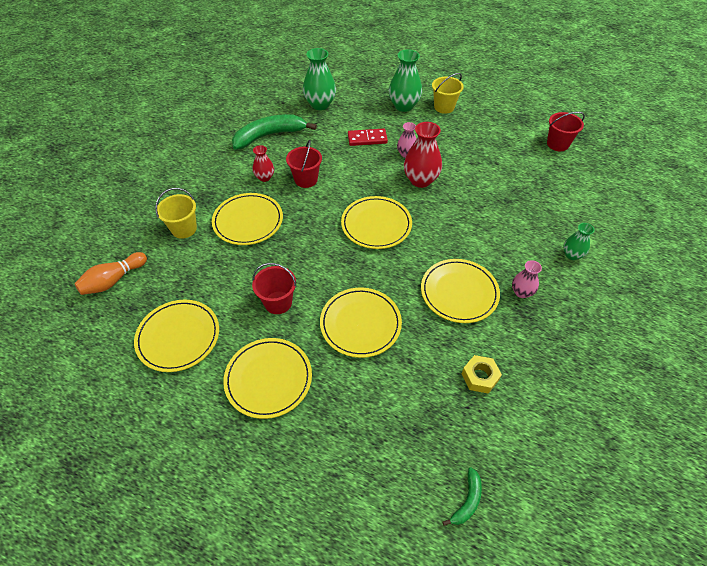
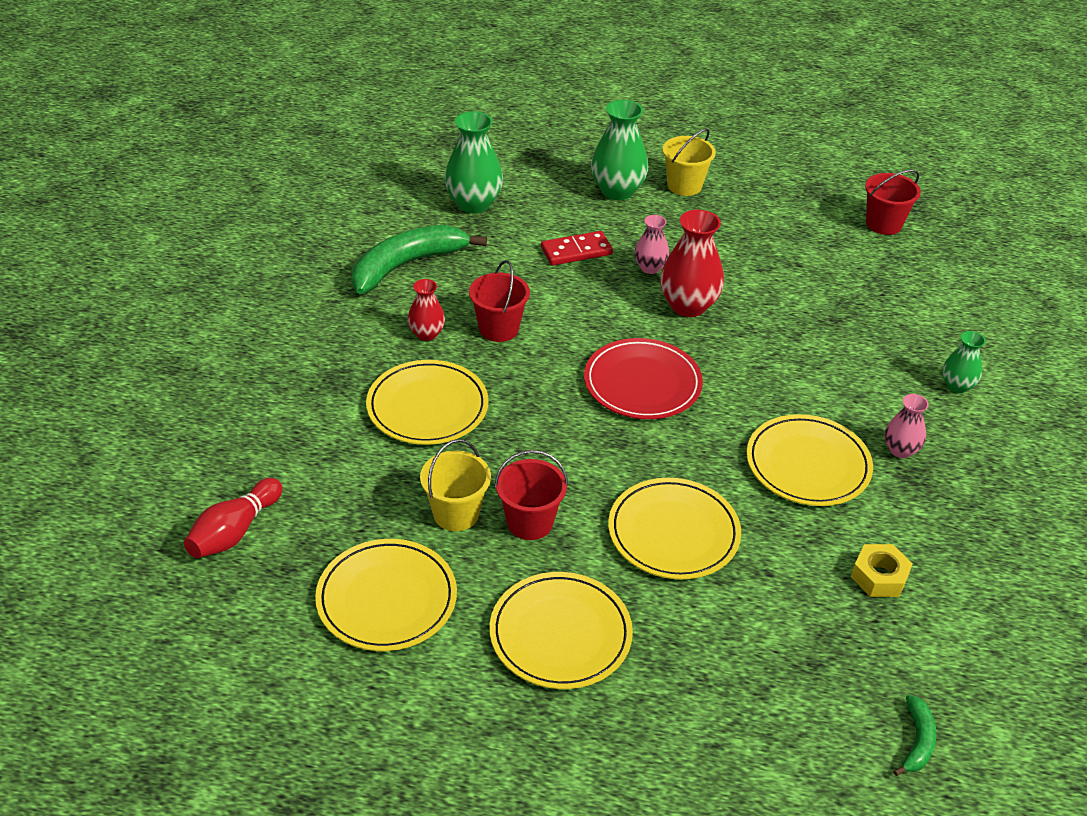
camera: 15 degrees left, 10 degrees down
(113, 280) = (234, 531): orange bowling pin -> red bowling pin
(184, 229) = (321, 434): yellow bucket -> yellow bucket (456, 513)
(376, 224) = (642, 383): yellow plate -> red plate

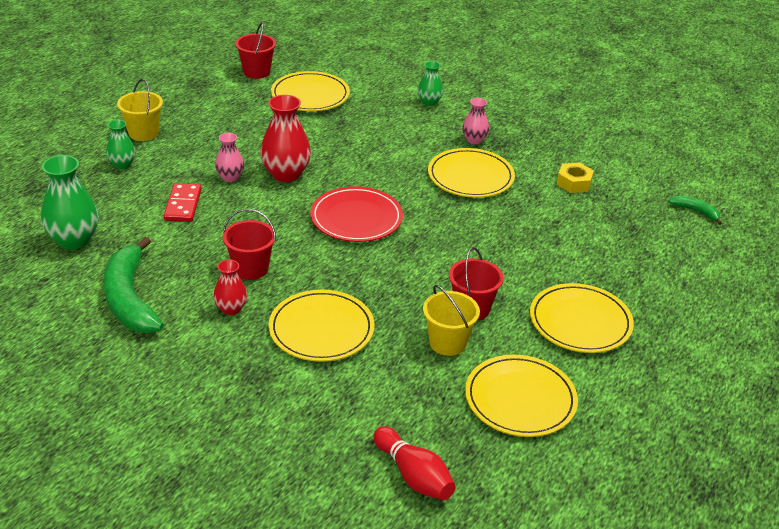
camera: 70 degrees left, 5 degrees down
(617, 191) = (122, 164): green vase -> green vase, size x0.57
(673, 532) = (507, 248): yellow plate -> yellow plate (310, 95)

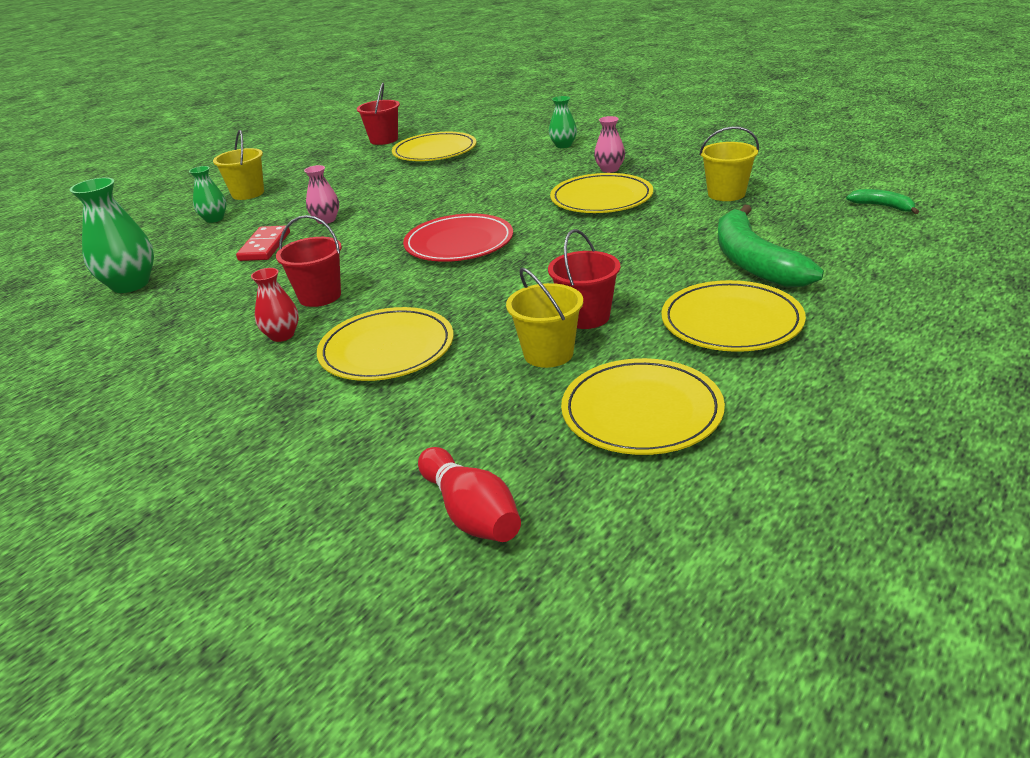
camera: 10 degrees right, 5 degrees down
(129, 298) = (166, 333): green banana -> green banana (753, 261)
(286, 174) = (389, 213): red vase -> none
(574, 183) = (726, 194): yellow nut -> yellow bucket

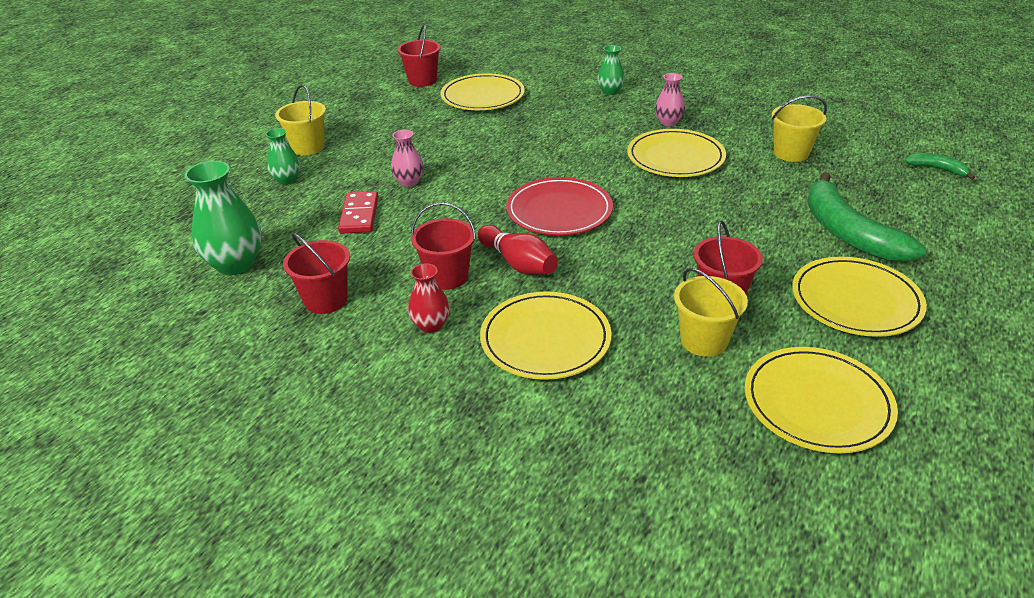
camera: 10 degrees left, 5 degrees up
(195, 314) = (326, 300): none -> red bucket
(471, 513) = (710, 522): red bowling pin -> red bowling pin (518, 263)

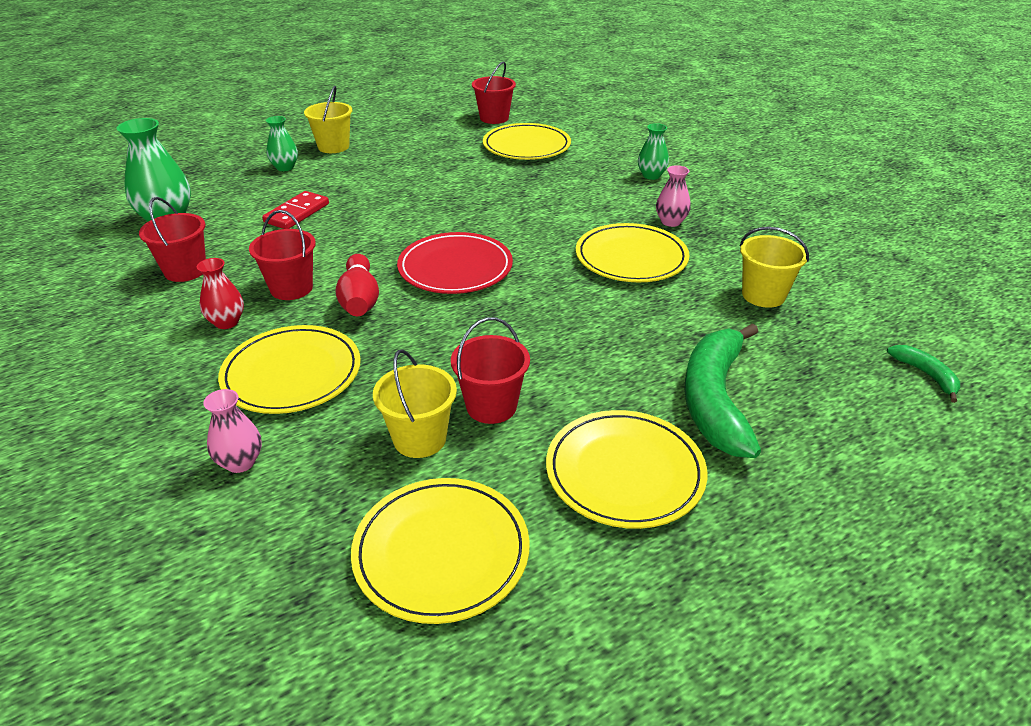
camera: 30 degrees right, 0 degrees up
(409, 182) = (369, 199): pink vase -> pink vase (240, 462)

